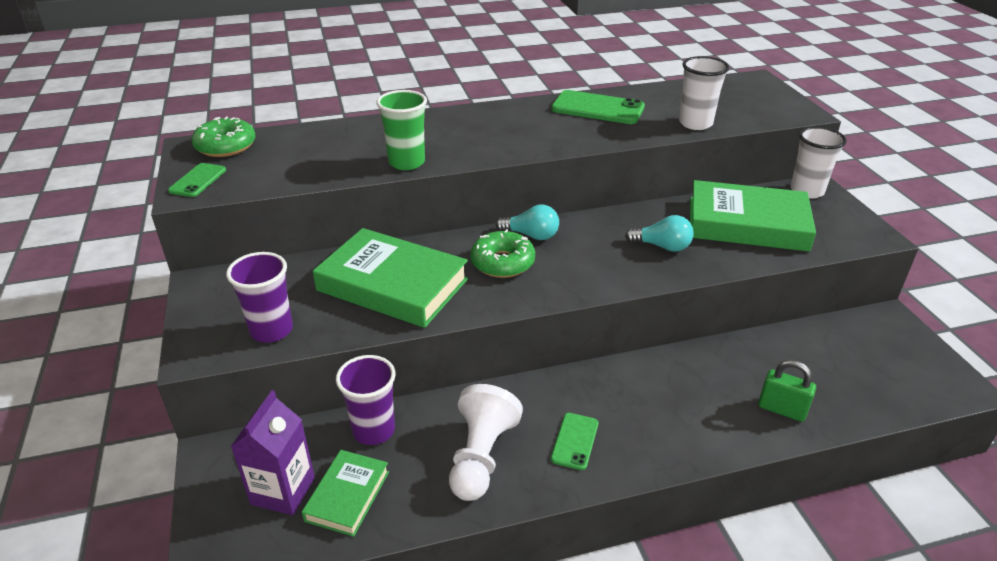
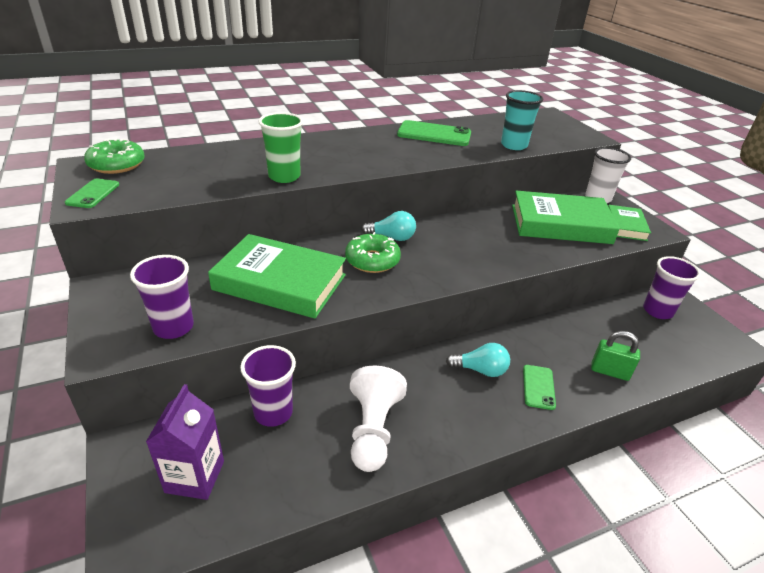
camera: 10 degrees left, 0 degrees up
(347, 496) = (257, 476): green book -> green book (625, 226)
(575, 441) = (450, 410): green phone -> green phone (538, 387)
(662, 246) = (499, 243): turquoise light bulb -> turquoise light bulb (480, 370)
(695, 123) = (514, 145): white cup -> turquoise cup
(866, 338) = (657, 311): none -> purple cup

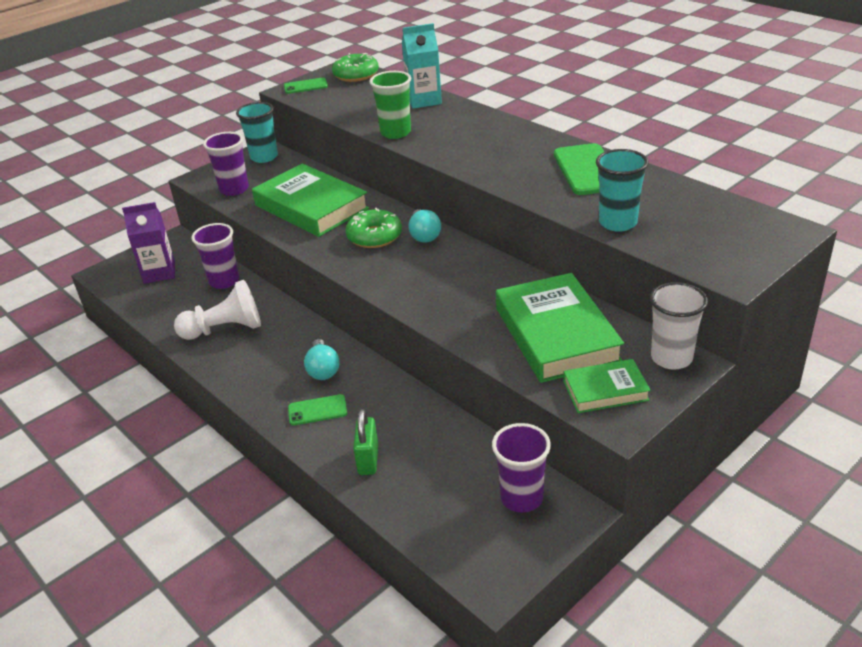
camera: 75 degrees right, 0 degrees up
(121, 290) = (264, 157): none -> turquoise cup
(235, 152) = (424, 100): none -> turquoise carton
(280, 282) = (311, 207): green book -> green book turned 45 degrees counterclockwise

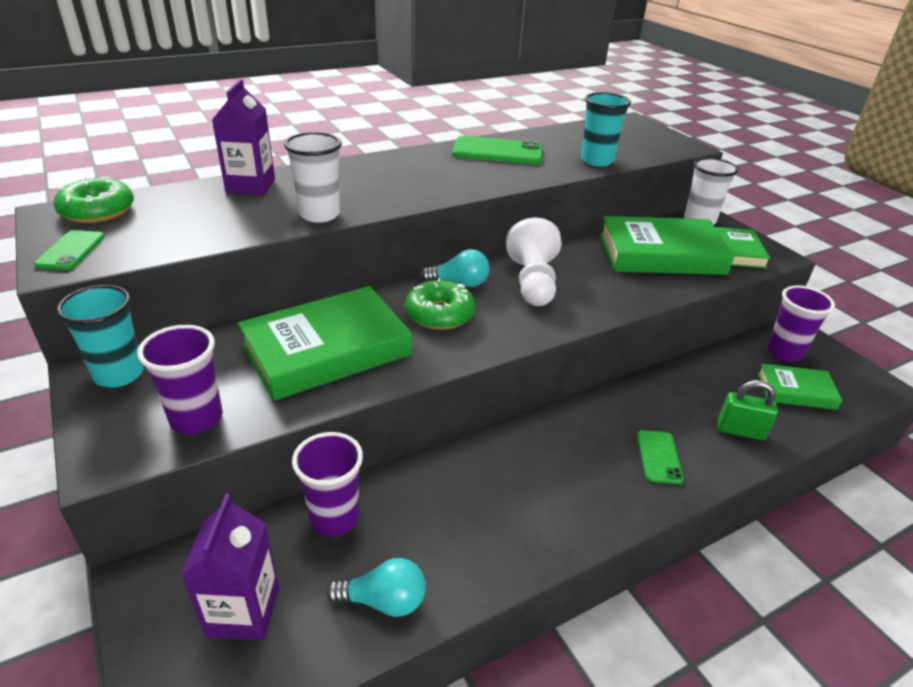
camera: 80 degrees left, 0 degrees up
(225, 329) = (464, 529): white pawn -> white pawn (533, 282)
(323, 369) = (586, 441): turquoise light bulb -> turquoise light bulb (384, 601)
(395, 133) = (319, 214): green cup -> white cup
(424, 100) = (251, 186): turquoise carton -> purple carton
(449, 504) = (796, 391): none -> green book

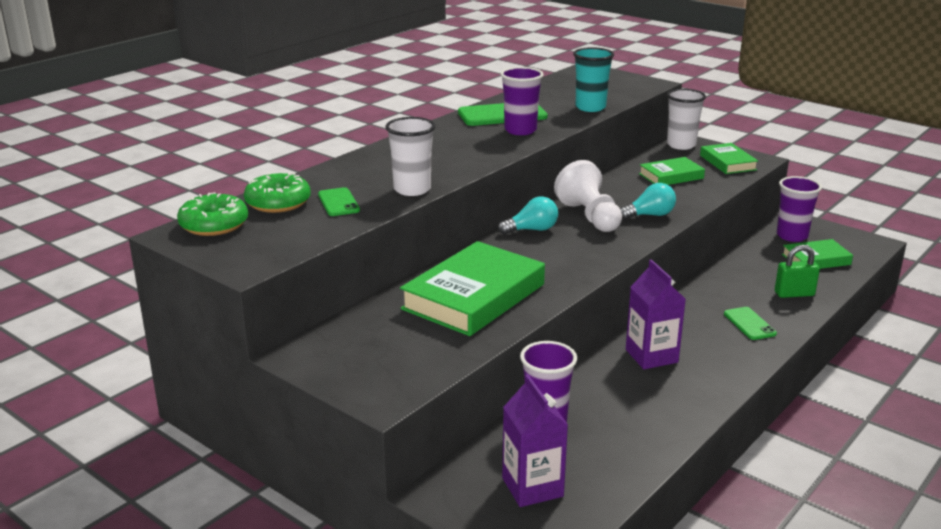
camera: 20 degrees left, 10 degrees down
(71, 250) = (238, 255): green phone -> green phone (338, 202)
(119, 374) = (322, 351): turquoise cup -> none
(196, 418) = (422, 360): purple cup -> purple cup (520, 130)
(251, 186) = (323, 181): purple carton -> purple carton (651, 356)
(384, 601) = (626, 453): turquoise light bulb -> turquoise light bulb (649, 215)
(439, 314) = (537, 254): green donut -> green donut (278, 202)
(661, 254) = (671, 176): green book -> green book, size x0.54

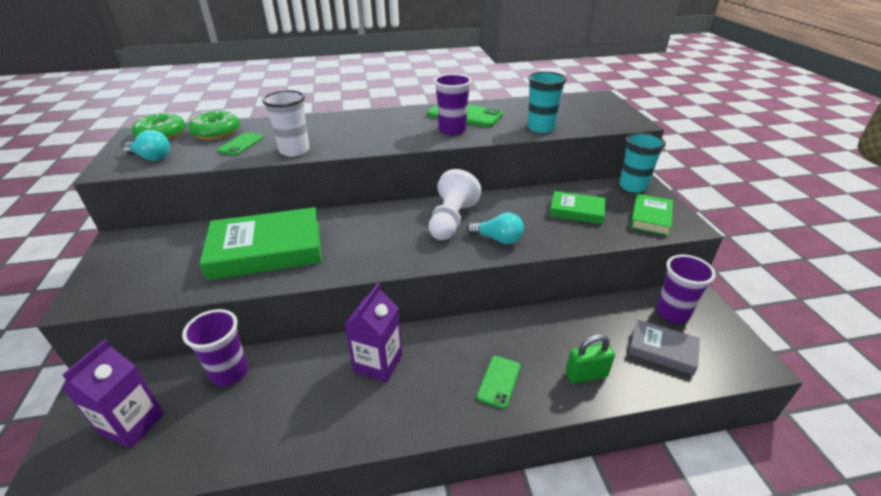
camera: 40 degrees right, 10 degrees up
(532, 230) = (394, 214): turquoise light bulb -> turquoise light bulb (152, 158)
(681, 145) = (633, 186): white cup -> turquoise cup
(794, 294) = (586, 375): green padlock -> green padlock turned 45 degrees counterclockwise
(816, 259) = (662, 350): green book -> grey book

